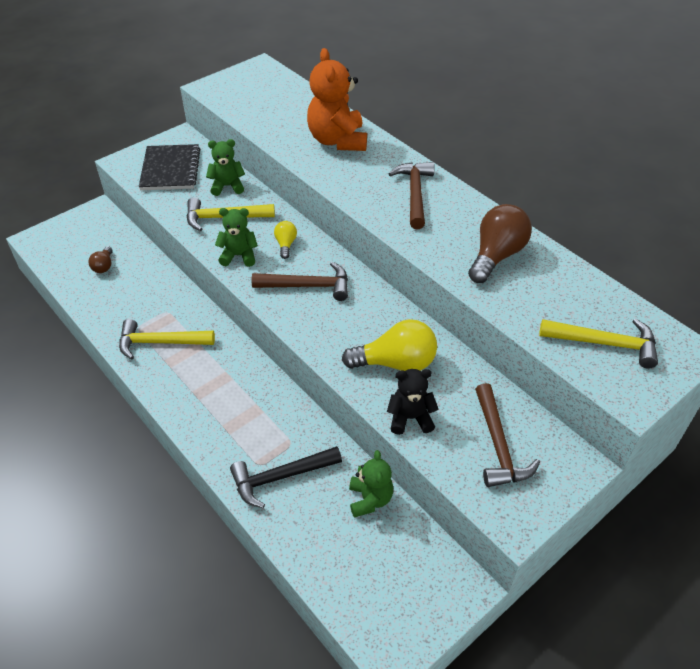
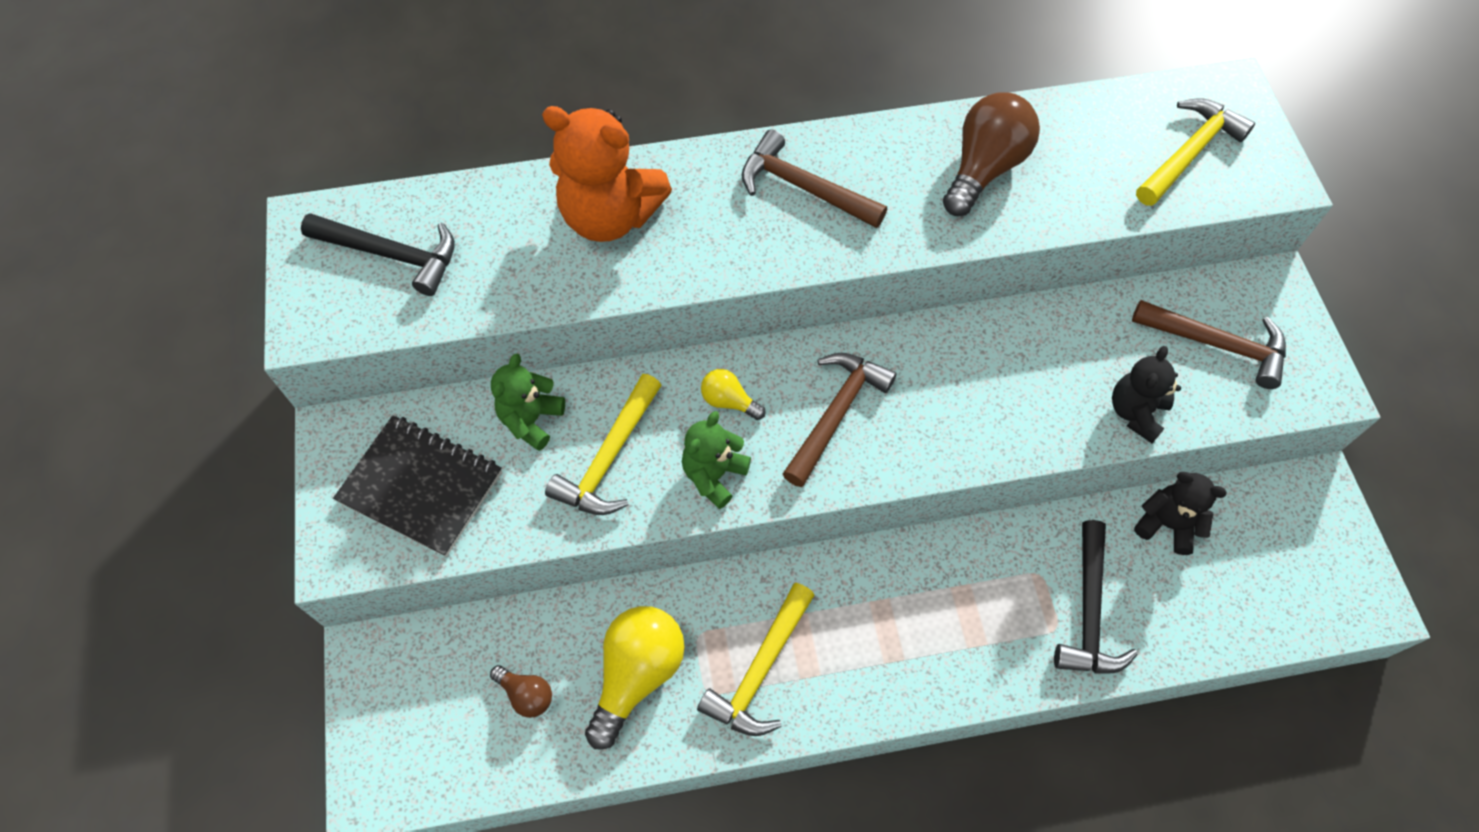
camera: 60 degrees left, 15 degrees up
(262, 92) = (392, 255): none -> black hammer
(370, 499) = (1166, 524): green teddy bear -> black teddy bear
(396, 363) = (1038, 381): yellow light bulb -> yellow light bulb (637, 674)
(496, 255) = (984, 168): brown light bulb -> brown light bulb turned 60 degrees clockwise

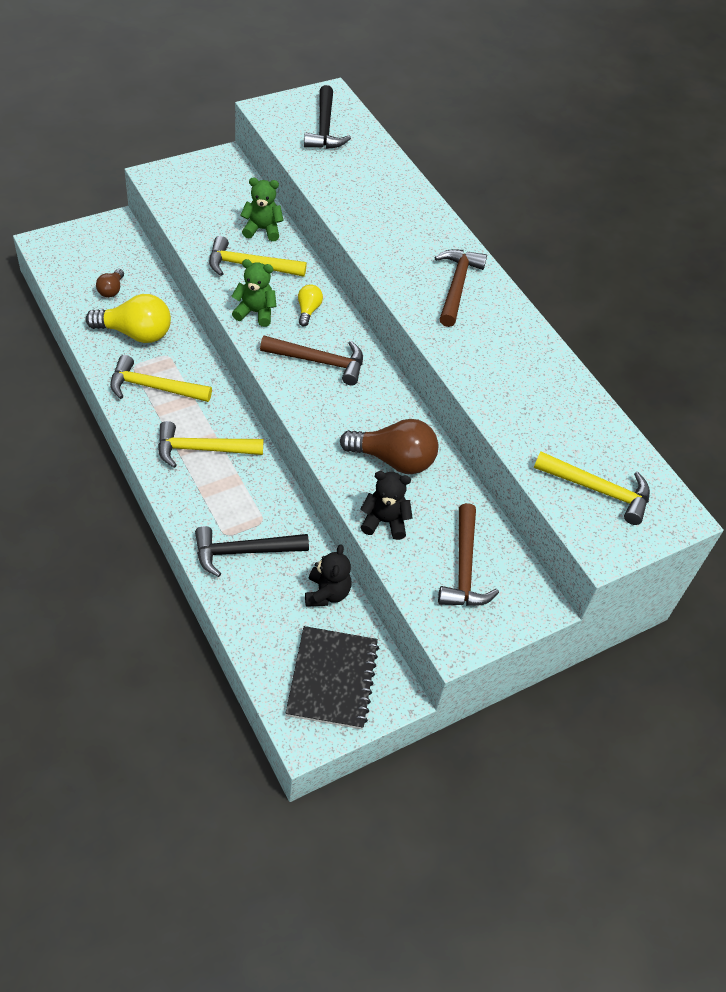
camera: 65 degrees right, 10 degrees down
(421, 486) = (205, 196): black notebook -> black notebook (332, 679)
(610, 216) = (392, 205): orange teddy bear -> none
(898, 625) = (202, 449): none -> yellow hammer
(984, 168) = (520, 373): brown light bulb -> brown light bulb (394, 460)

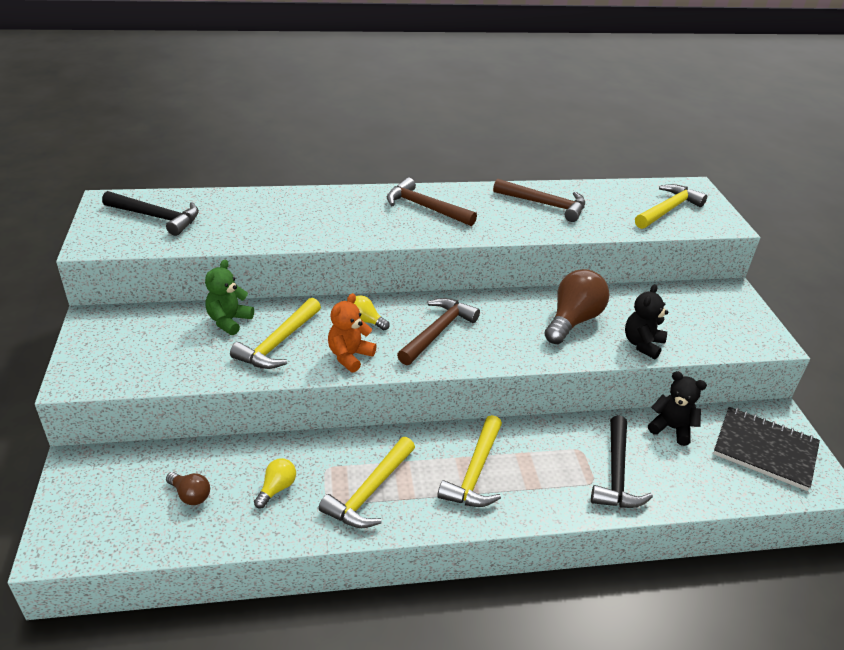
camera: 65 degrees left, 15 degrees down
(136, 333) = (277, 488): yellow light bulb -> yellow light bulb, size x0.51
(255, 312) = (349, 356): green teddy bear -> orange teddy bear
(464, 568) = (696, 316): brown hammer -> brown hammer (545, 204)

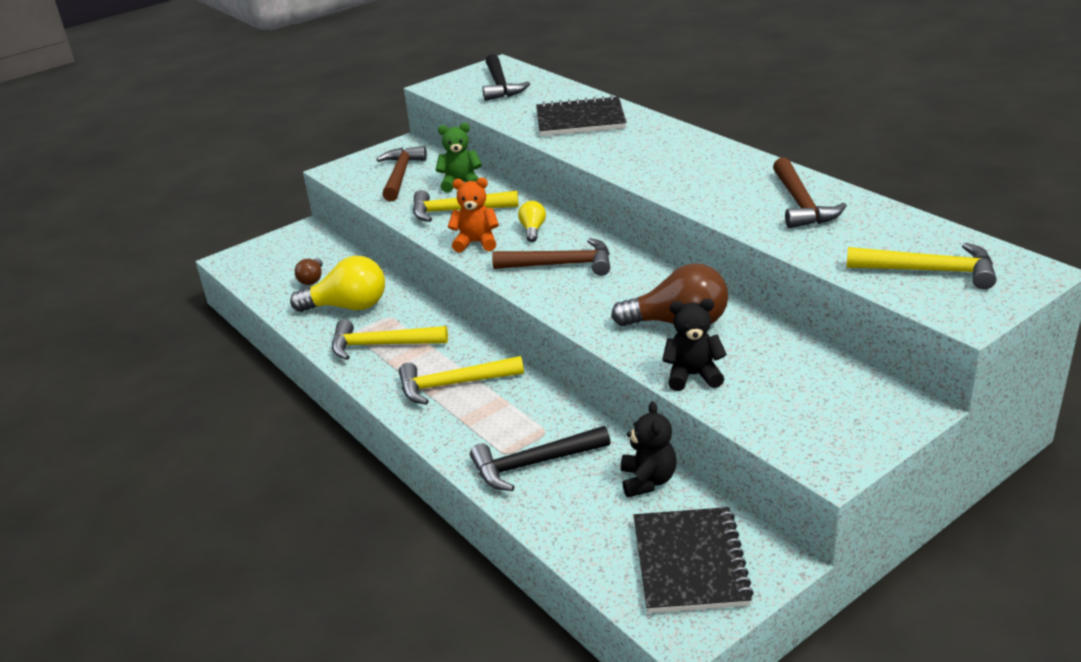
camera: 65 degrees right, 5 degrees down
(277, 488) = (348, 307): yellow light bulb -> yellow light bulb, size x1.96
(293, 215) = (580, 120): none -> black notebook
(425, 207) = (686, 158): brown hammer -> brown hammer (400, 175)

